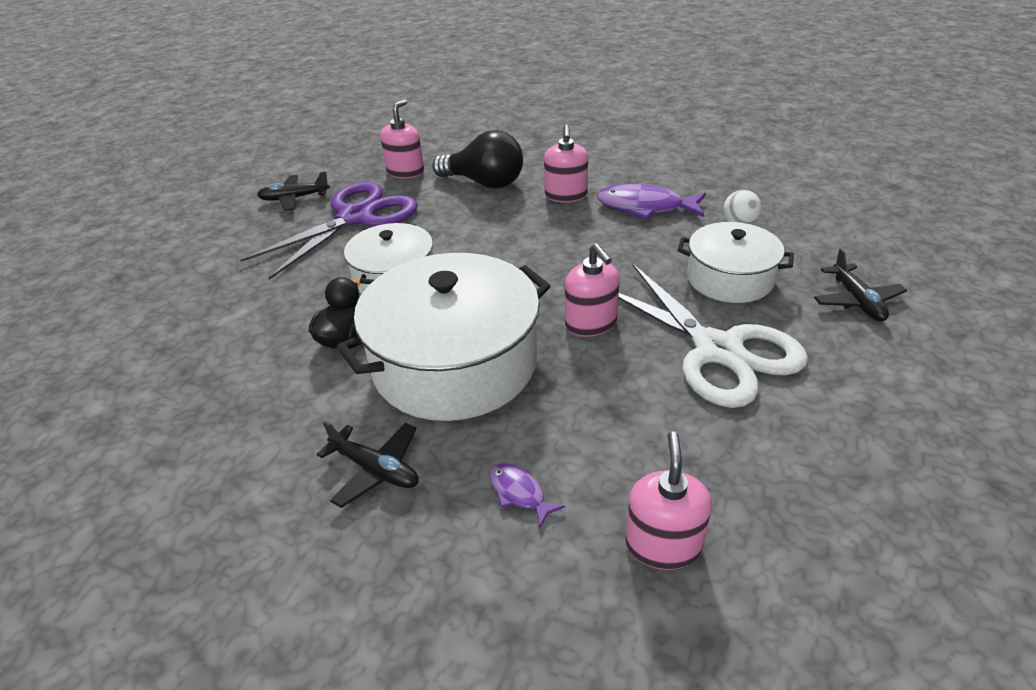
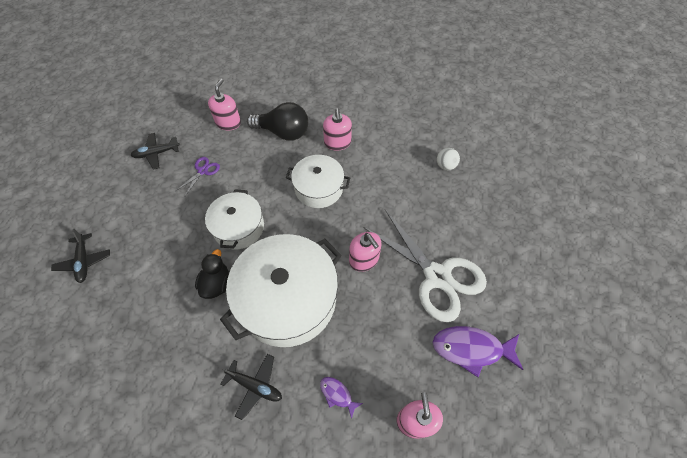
camera: 10 degrees left, 20 degrees up
(355, 217) = (202, 171): purple scissors -> purple scissors, size x0.42
(645, 207) = (388, 152): purple fish -> purple fish (471, 349)
(730, 278) = (441, 215): white pot -> white pot (319, 188)
(856, 300) = (512, 230): black plane -> black plane (84, 261)

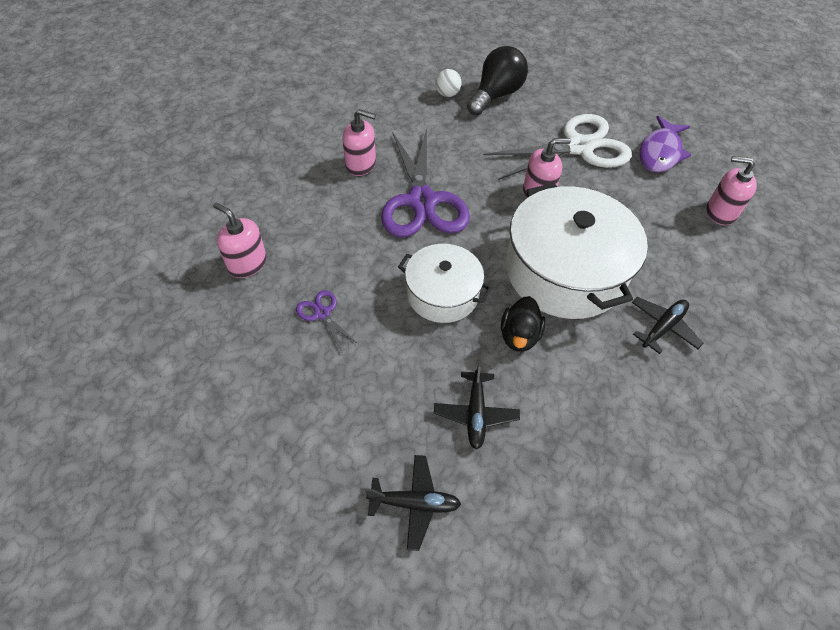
camera: 70 degrees left, 5 degrees down
(157, 153) = (248, 367): black plane -> black plane (475, 413)
(216, 284) = (519, 336): black duck -> black duck turned 105 degrees counterclockwise
(283, 132) = (308, 209): black light bulb -> black light bulb (496, 95)
(319, 188) = (422, 201): white pot -> purple scissors
(337, 394) = (685, 260): purple fish -> none

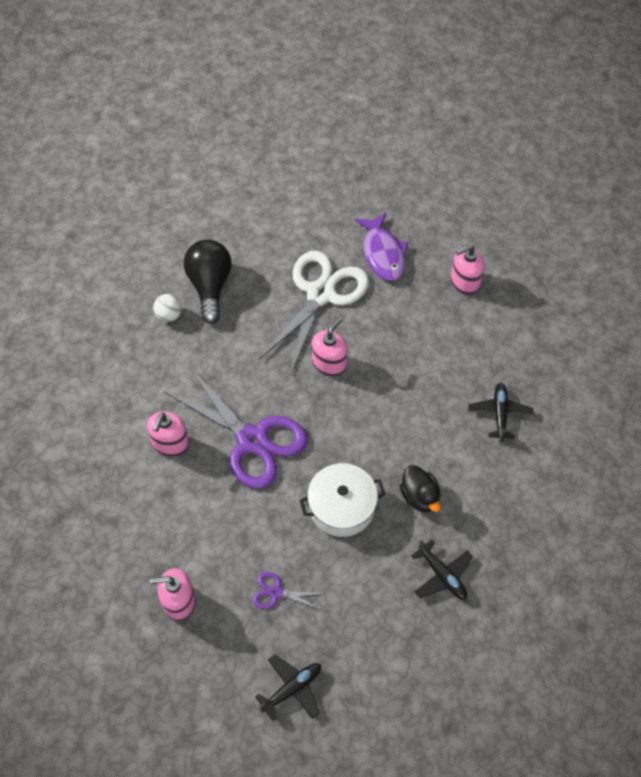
camera: 40 degrees left, 5 degrees up
(361, 164) = (170, 443): pink soap dispenser -> pink soap dispenser turned 135 degrees clockwise
(414, 503) = (460, 663): black plane -> black plane (292, 689)
(564, 271) = (405, 419): white pot -> none

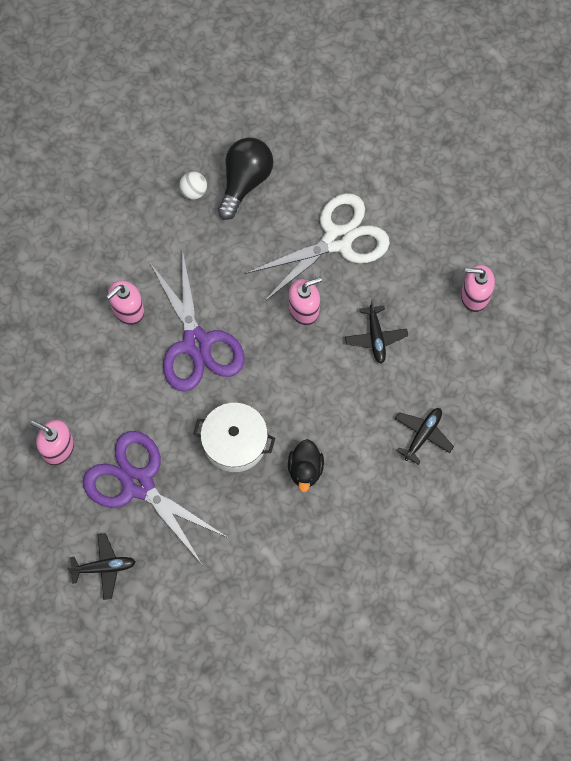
camera: 30 degrees right, 10 degrees up
(276, 592) = (138, 484): purple scissors -> purple scissors, size x2.36
(383, 253) = (418, 229): purple fish -> none
(442, 575) = (280, 546): black plane -> black plane (376, 337)

